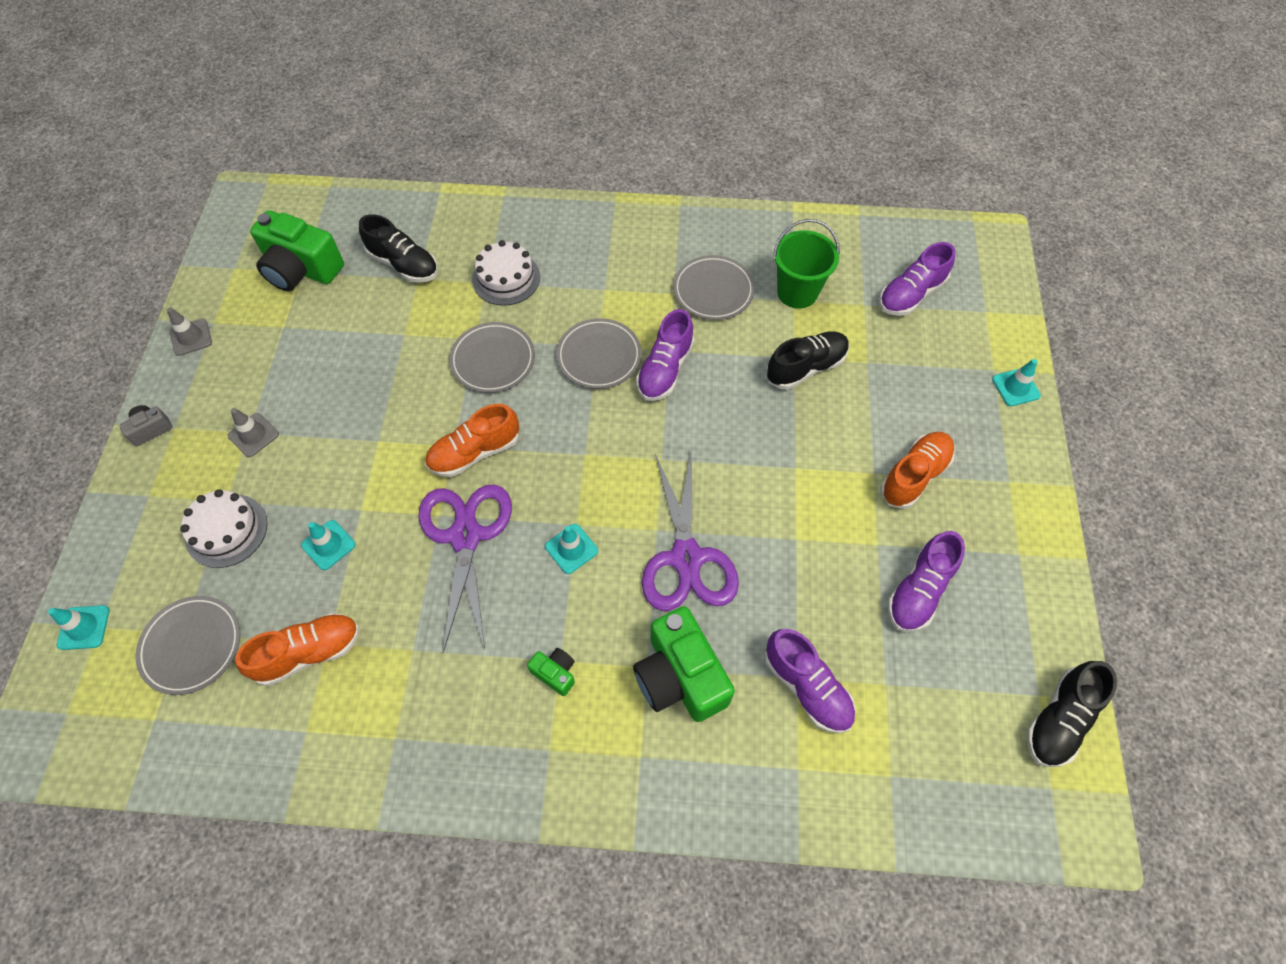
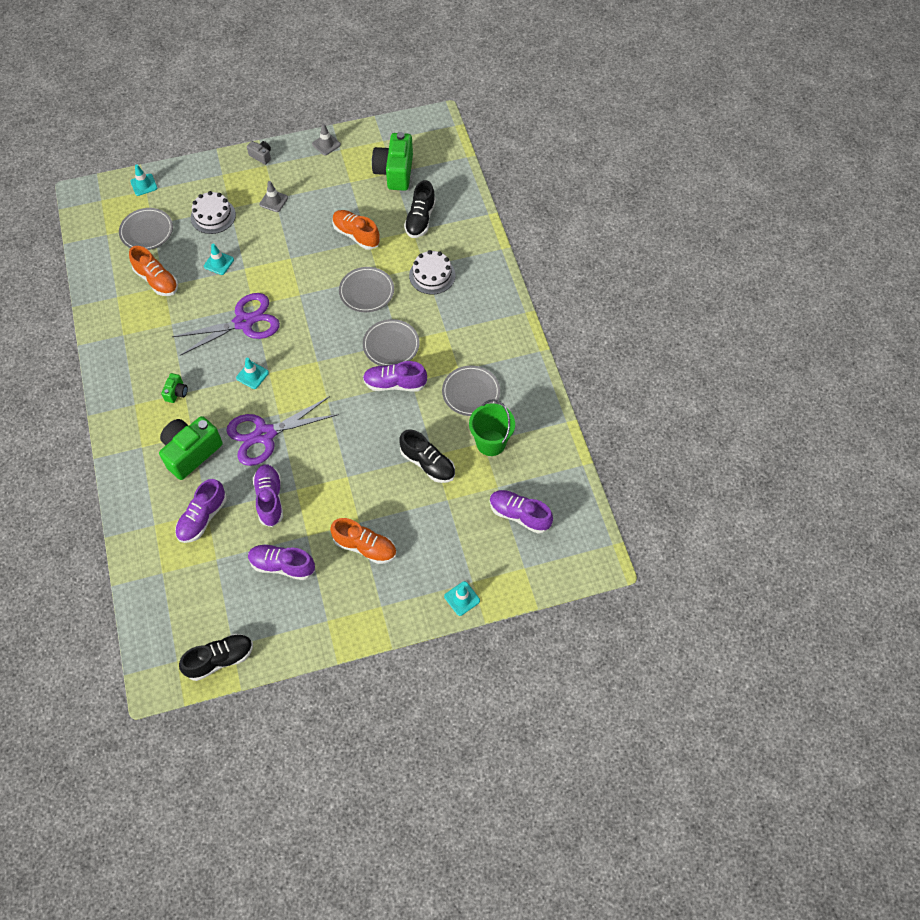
camera: 70 degrees right, 0 degrees up
(475, 452) = (299, 306): orange shoe -> orange shoe (356, 235)
(802, 579) = (270, 499): none -> purple shoe
(1059, 719) = (220, 659): black shoe -> black shoe turned 135 degrees clockwise

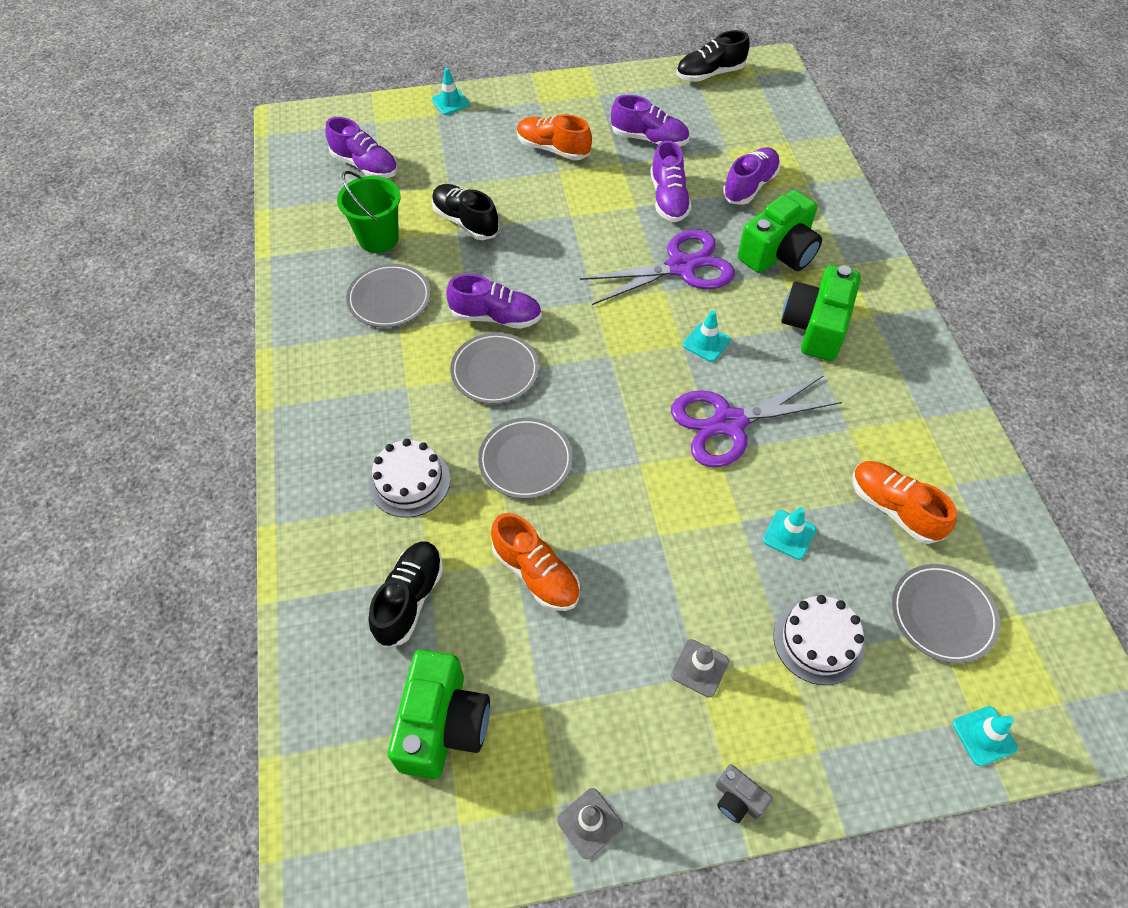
camera: 175 degrees left, 5 degrees down
(176, 392) = (815, 327): green camera -> green camera, size x2.17

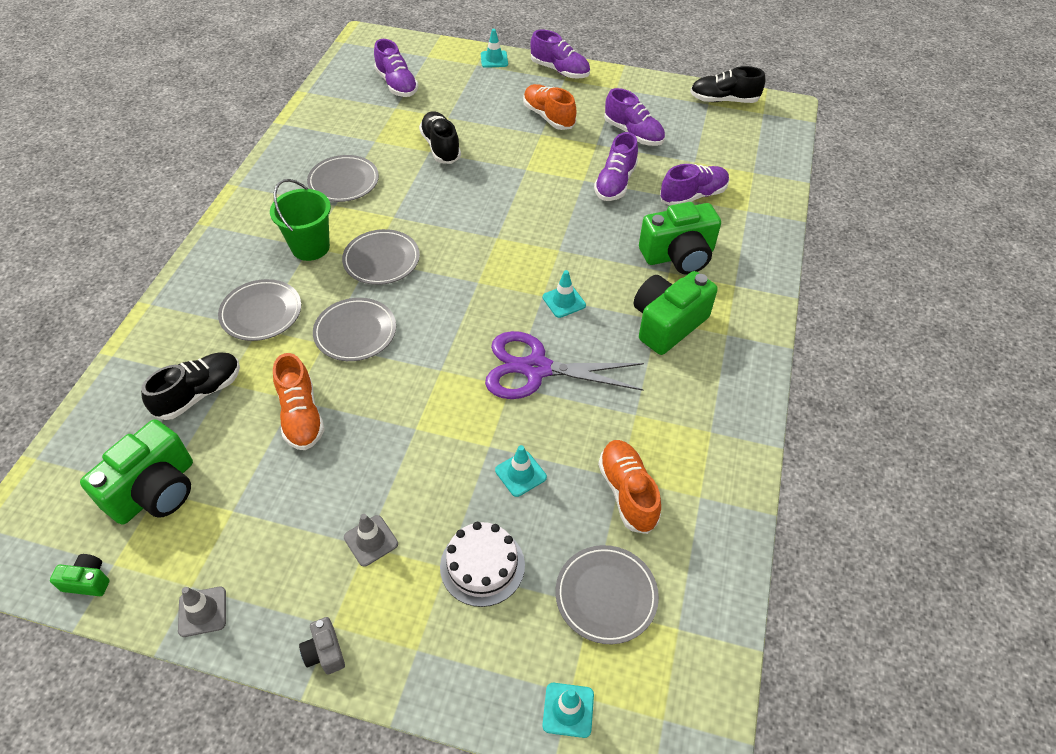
camera: 25 degrees right, 5 degrees down
(378, 238) = (368, 137): green bucket -> green bucket (310, 247)
(409, 481) = (261, 313): white cake -> grey plate
(445, 855) = (88, 581): none -> green camera
(496, 317) = (412, 222): purple shoe -> purple shoe (560, 70)
(681, 267) = (586, 237): purple scissors -> none

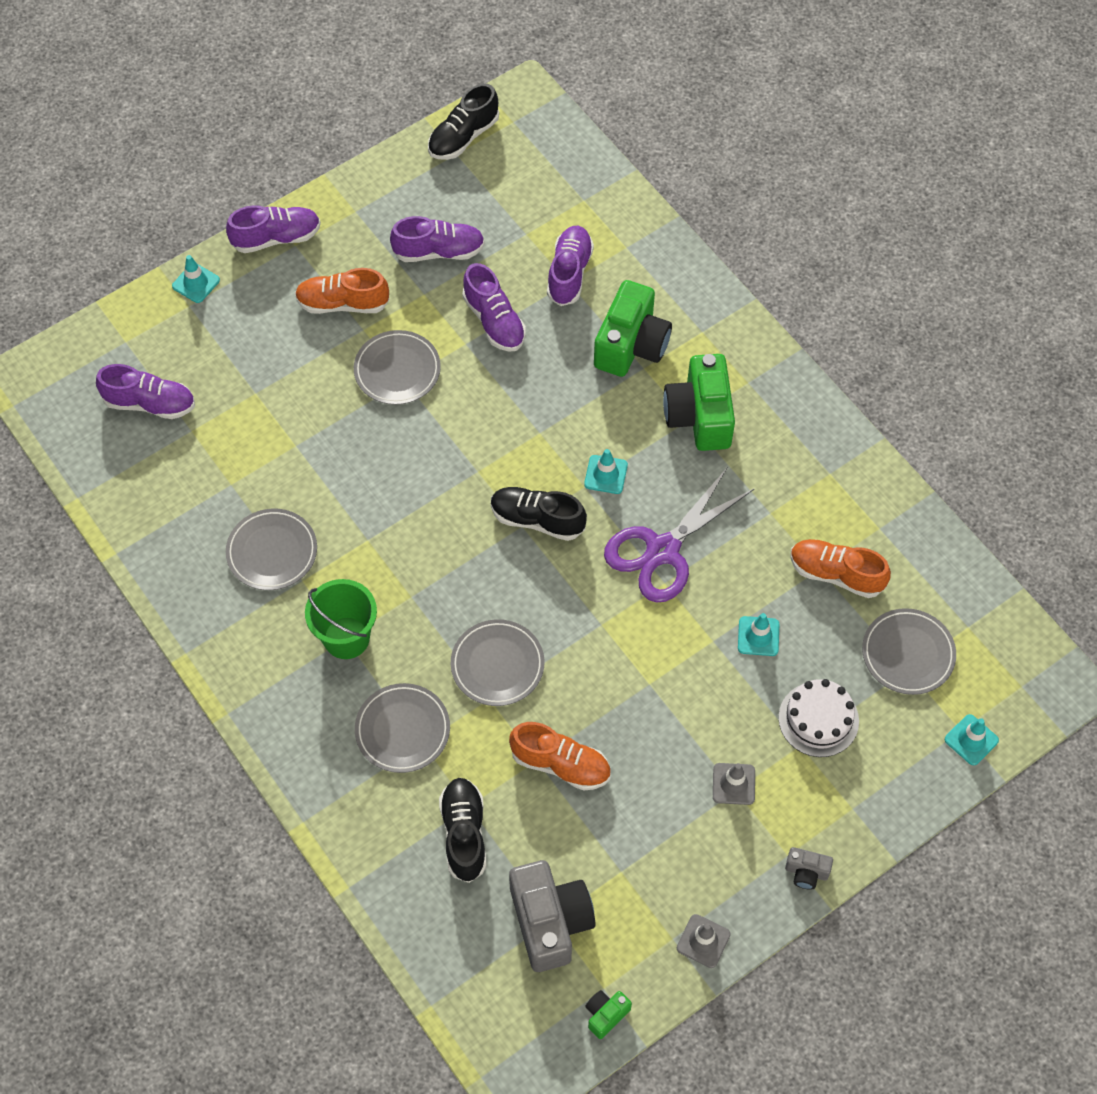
camera: 50 degrees left, 10 degrees up
(155, 490) = (550, 922): green camera -> grey camera
(381, 260) = (421, 587): grey plate -> grey plate (397, 370)
(440, 147) = (299, 431): black shoe -> black shoe (537, 520)

